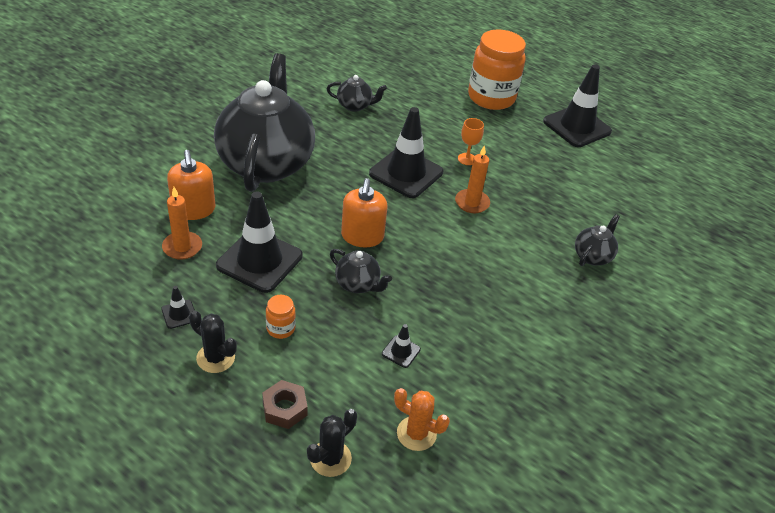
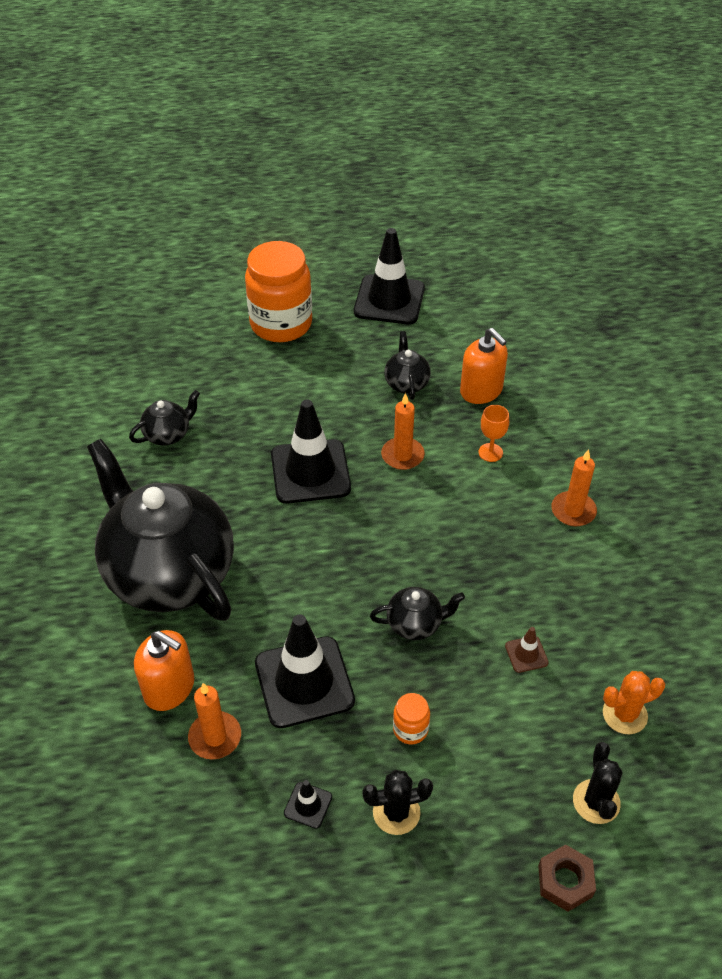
camera: 40 degrees left, 5 degrees up
(285, 408) = (510, 797): brown nut -> brown nut (565, 881)
(362, 236) = (358, 573): orange soap dispenser -> orange soap dispenser (481, 391)
(401, 351) = (526, 654): black traffic cone -> brown traffic cone
(467, 159) = (342, 411): orange goblet -> orange goblet (490, 452)
(542, 307) = (573, 511): none -> orange candle
(592, 256) = (551, 427): black teapot -> black teapot (406, 383)

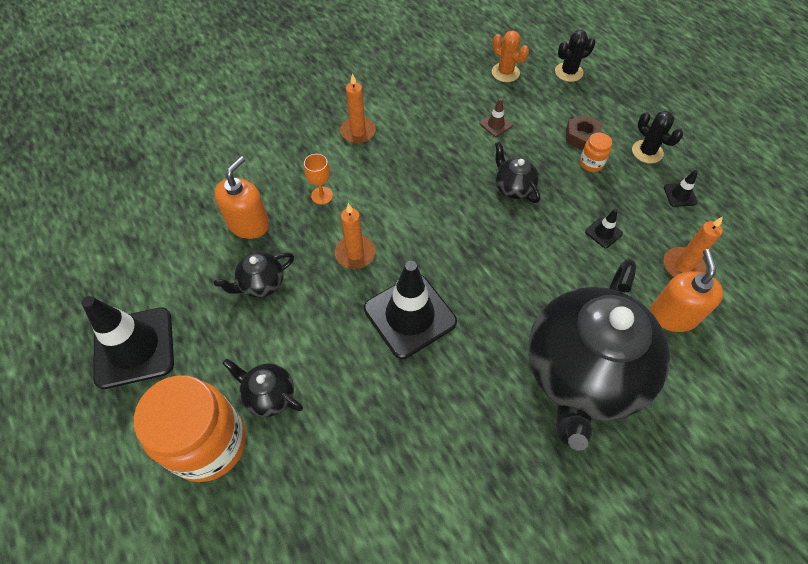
camera: 115 degrees left, 10 degrees up
(168, 434) = (429, 473): black teapot -> black teapot (269, 395)
(304, 682) = (603, 233): black traffic cone -> black traffic cone, size x0.42
(565, 881) = (622, 73): brown nut -> brown nut (581, 136)

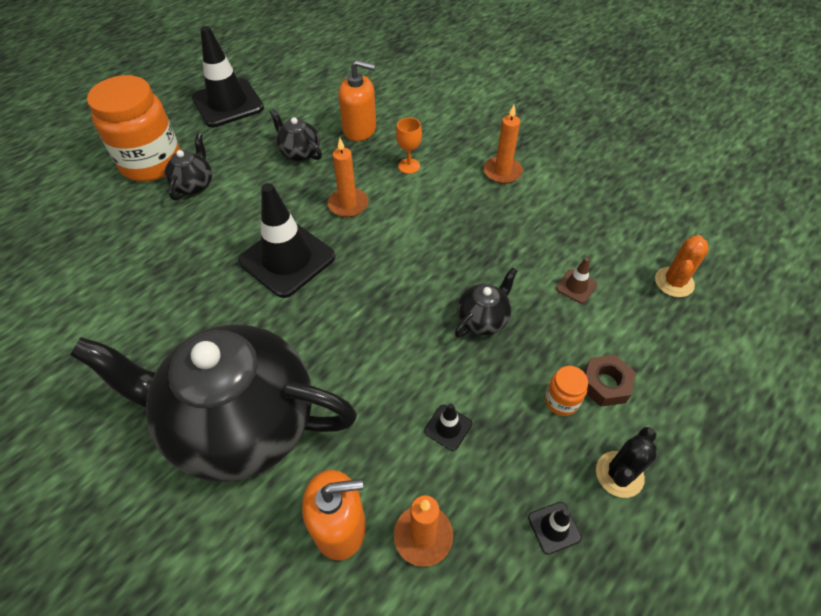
camera: 75 degrees right, 5 degrees down
(568, 72) = (723, 354): black cactus -> none

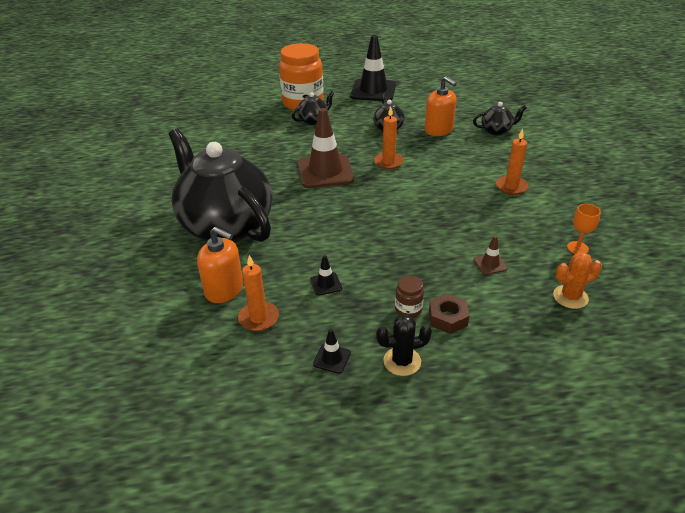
camera: 40 degrees right, 15 degrees down
(287, 259) = (325, 172): black traffic cone -> brown traffic cone
(409, 166) = (449, 159): orange goblet -> orange goblet (577, 248)
(482, 319) = (406, 249): black teapot -> black teapot (496, 131)
(561, 401) = (408, 310): orange jar -> brown jar

